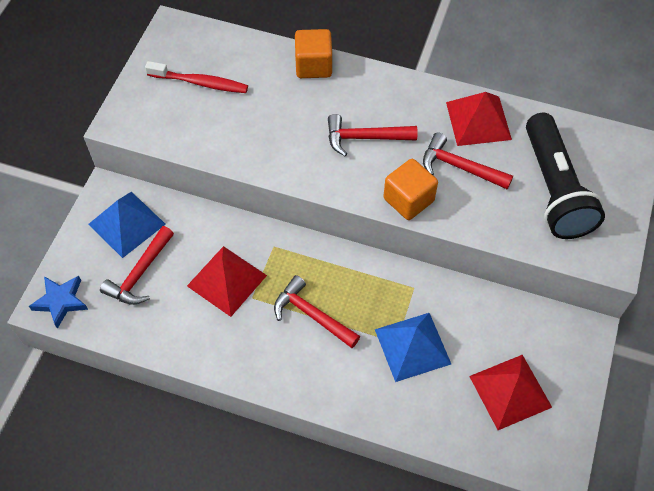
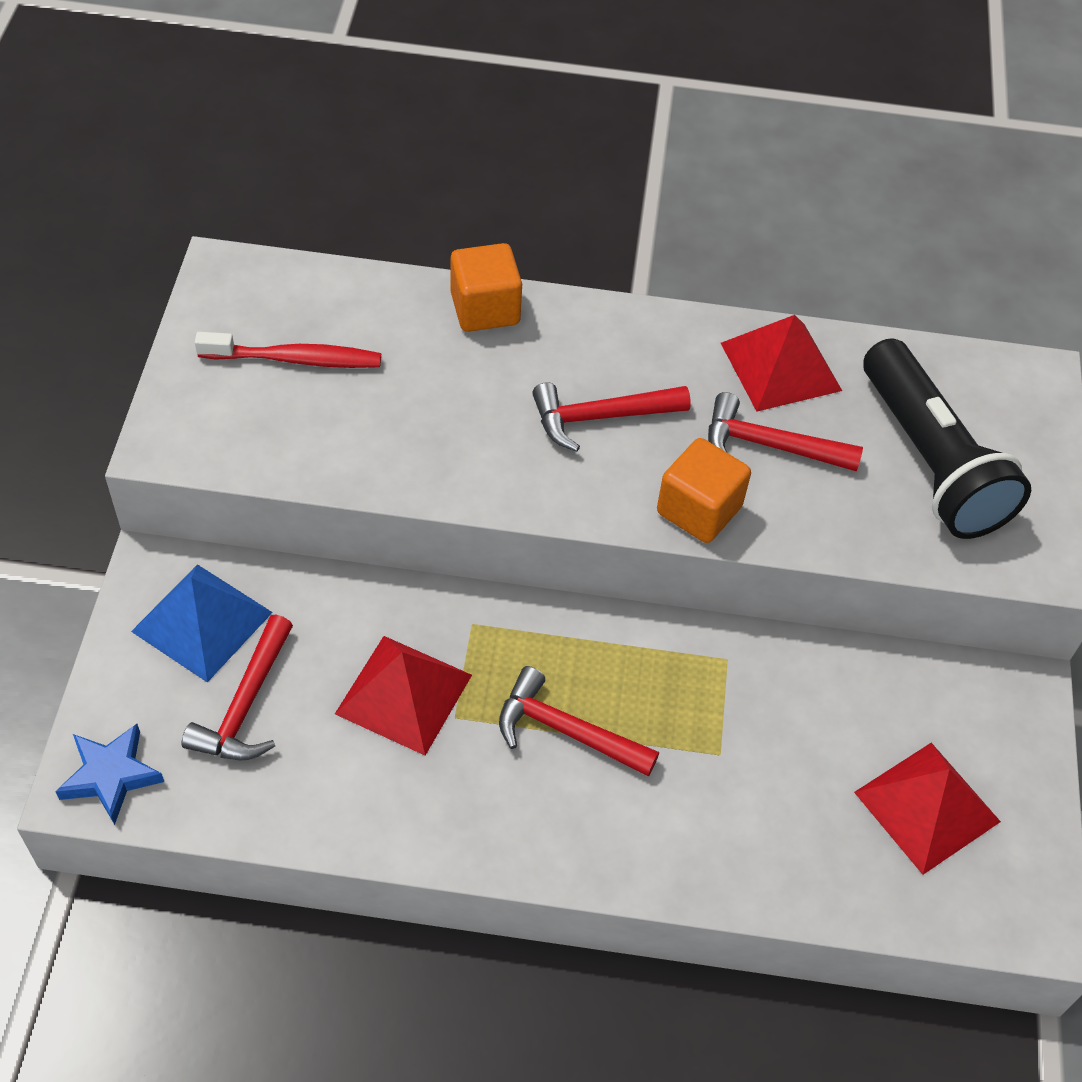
camera: 15 degrees left, 5 degrees down
(412, 346) = (748, 758): blue pyramid -> none

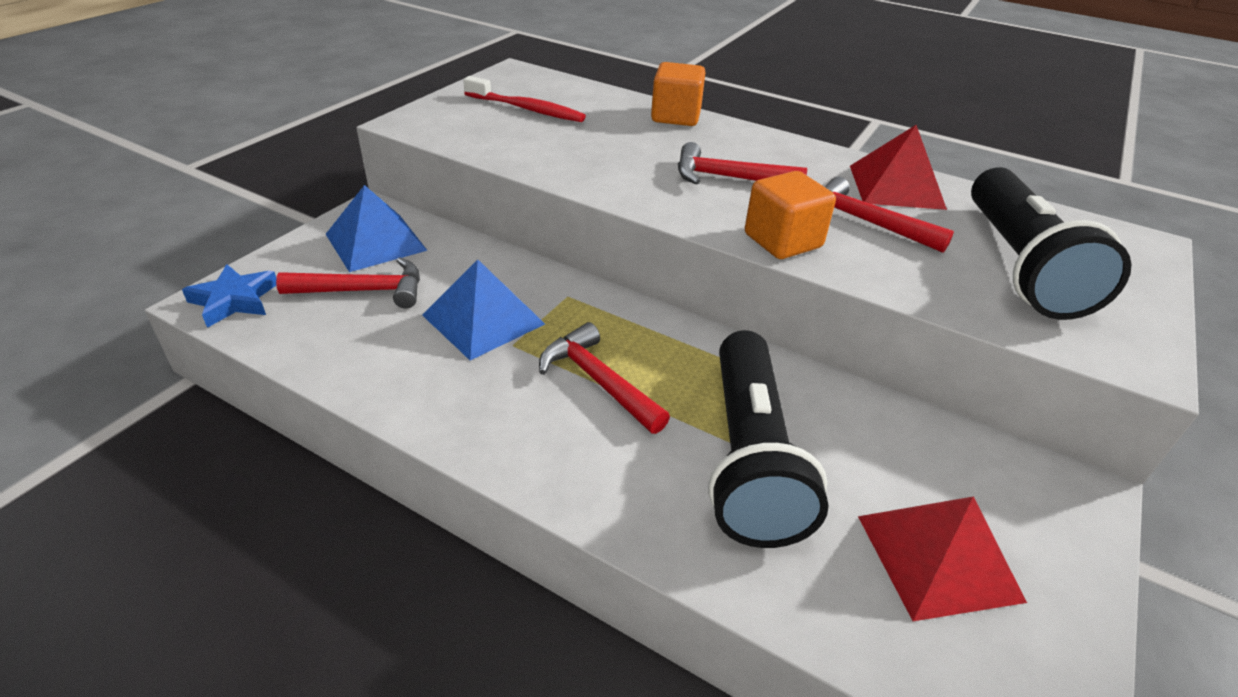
camera: 25 degrees right, 15 degrees down
(245, 704) = (363, 291): red hammer -> red hammer turned 135 degrees counterclockwise
(404, 694) = (483, 319): red pyramid -> blue pyramid
(743, 766) = (749, 457): none -> black flashlight

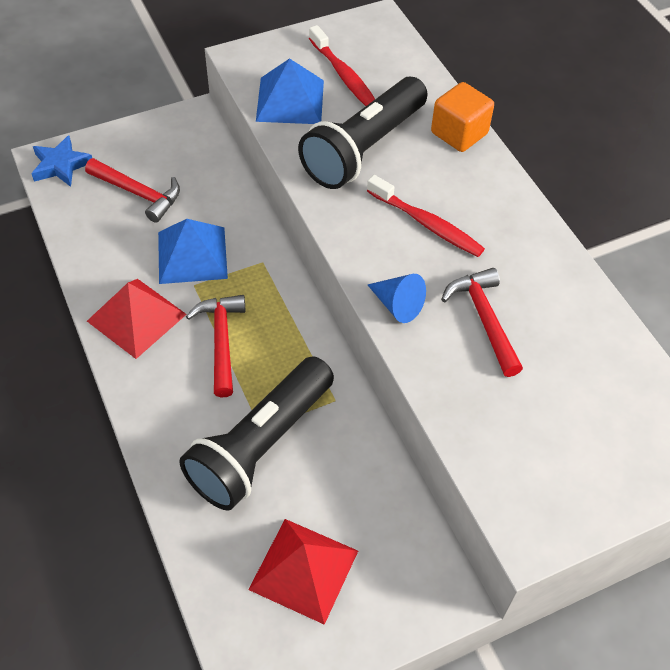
camera: 35 degrees right, 15 degrees up
(375, 242) = (176, 151): blue pyramid -> blue pyramid (290, 100)
(729, 178) = (427, 224): red hammer -> red toothbrush
(782, 241) = (397, 305): orange cube -> blue cone
(896, 186) = (558, 296): red pyramid -> red pyramid (136, 317)
(1019, 265) = (556, 418): black flashlight -> black flashlight (363, 148)

